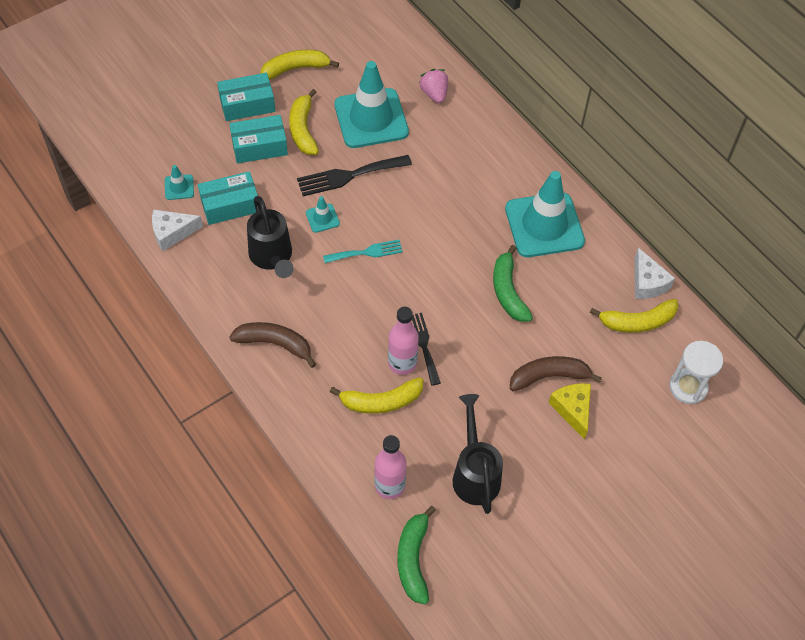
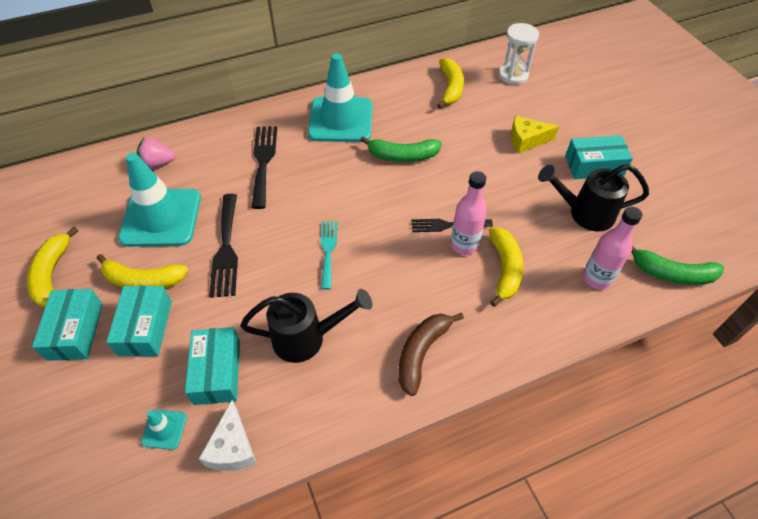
camera: 75 degrees left, 5 degrees down
(322, 218) = (271, 282): turquoise traffic cone -> none
(462, 174) = (263, 161): none -> black fork
(549, 376) = (493, 147): brown banana -> none
(552, 483) = (594, 166): none -> turquoise box
(647, 282) = (415, 75): white cheese -> none

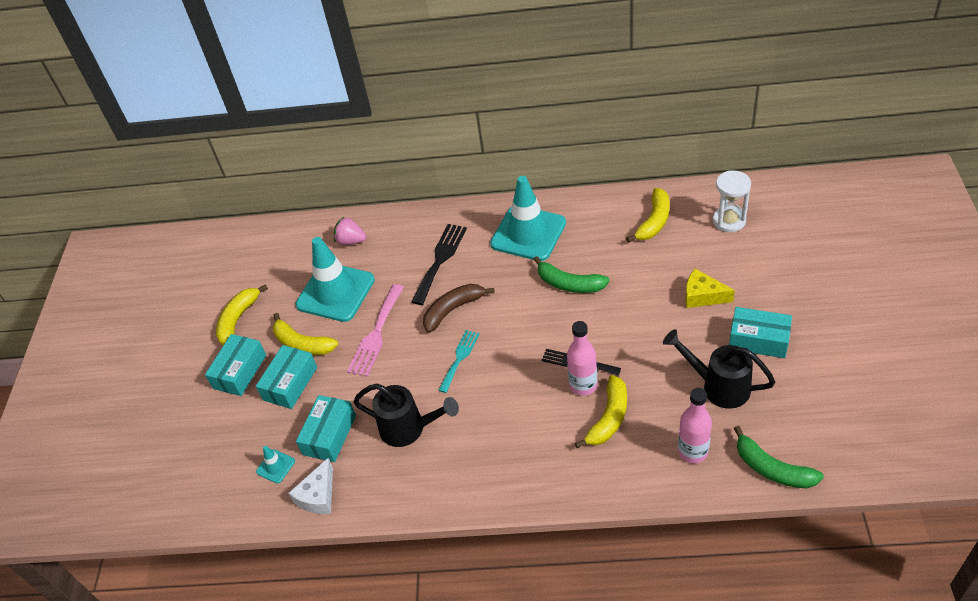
camera: 30 degrees right, 5 degrees down
(226, 249) = (376, 334): black fork -> pink fork
(421, 353) = (496, 469): brown banana -> brown banana (453, 310)

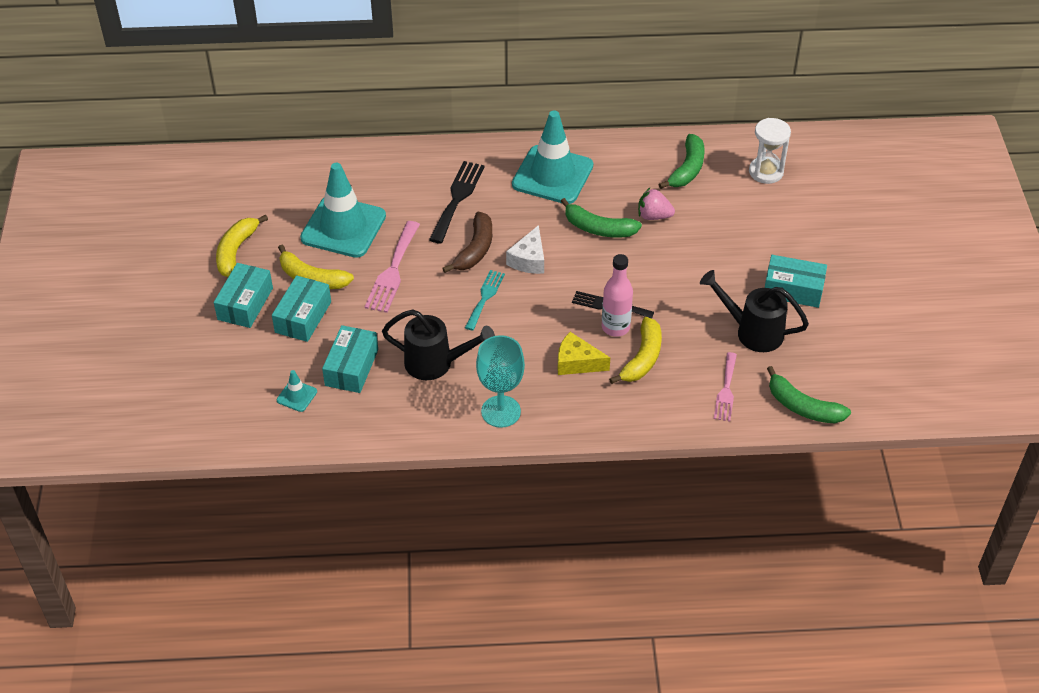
camera: 10 degrees left, 0 degrees up
(318, 496) = (345, 424): white cheese -> white cheese (529, 259)
(351, 241) = (355, 174): pink strawberry -> pink strawberry (653, 216)
(453, 310) = (475, 249): brown banana -> brown banana turned 150 degrees clockwise
(468, 479) = (501, 411): none -> turquoise goblet
(654, 221) = (687, 169): yellow banana -> green banana
(693, 451) = (726, 390): pink bottle -> pink fork
(702, 296) = (737, 245): yellow cheese -> yellow cheese (577, 362)

